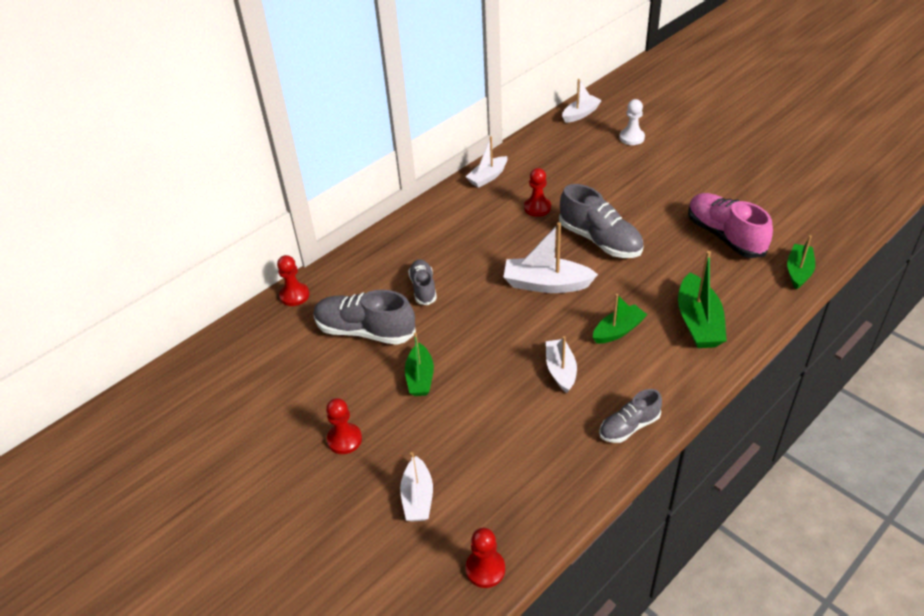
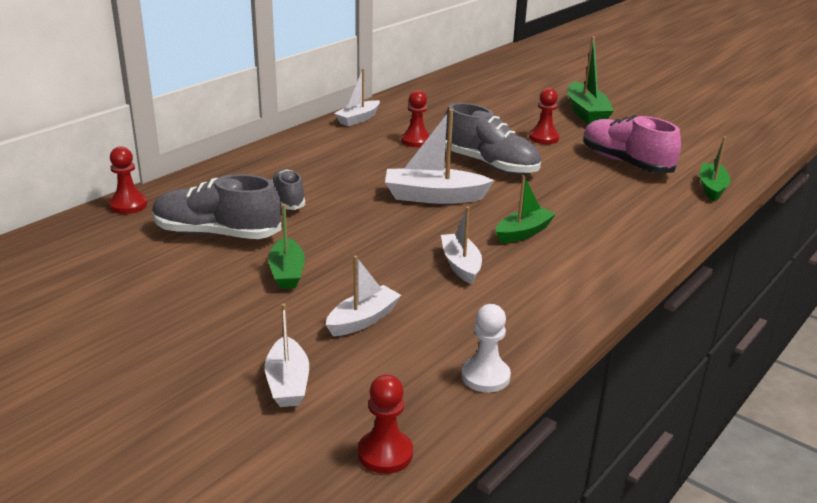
camera: 10 degrees left, 15 degrees down
(344, 439) = (188, 329): red pawn -> red pawn (543, 138)
(580, 114) = (454, 79): white boat -> white boat (363, 320)
(629, 426) = (552, 312): grey shoe -> none
(631, 138) = (511, 95): white pawn -> white pawn (485, 376)
(698, 322) = (613, 226): green boat -> green boat (586, 113)

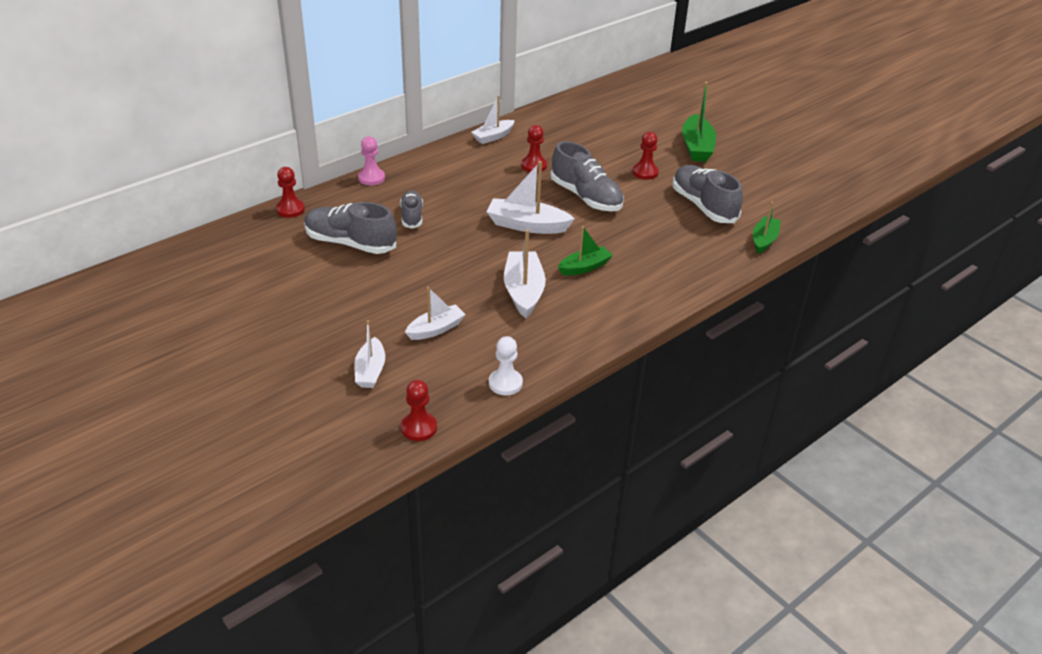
camera: 10 degrees right, 10 degrees up
(225, 166) = (371, 178): none -> pink pawn
(287, 272) = (393, 283): green boat -> none
(461, 265) = (523, 291): white boat -> white boat, size x1.53
(625, 163) = (703, 206): pink shoe -> grey shoe

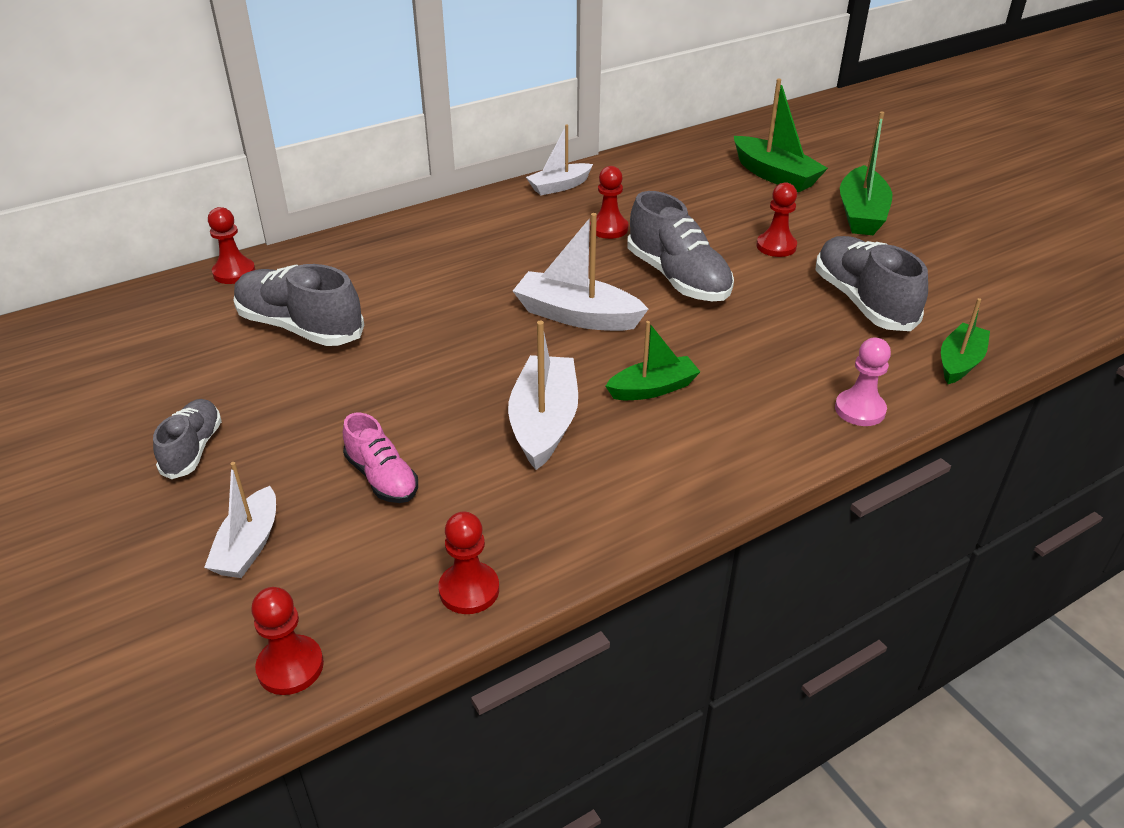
camera: 10 degrees right, 0 degrees up
(371, 178) = (367, 234): pink pawn -> pink pawn (860, 410)
(412, 216) = (406, 292): grey shoe -> grey shoe (193, 449)
(436, 329) = (382, 478): white boat -> pink shoe
(505, 383) = (469, 590): white pawn -> red pawn
(637, 122) = (774, 175): none -> green boat

